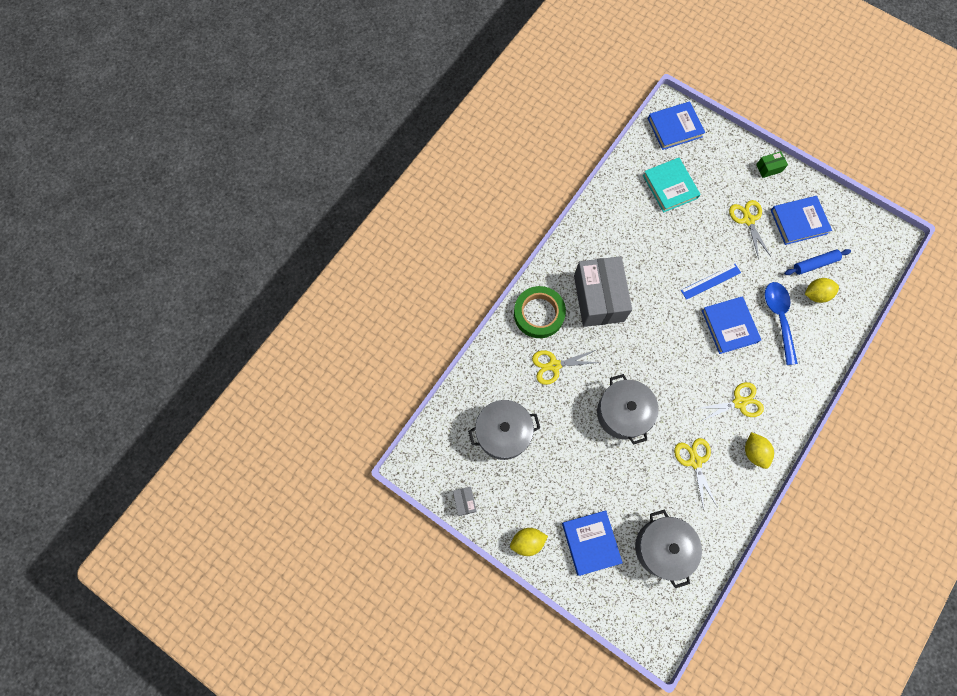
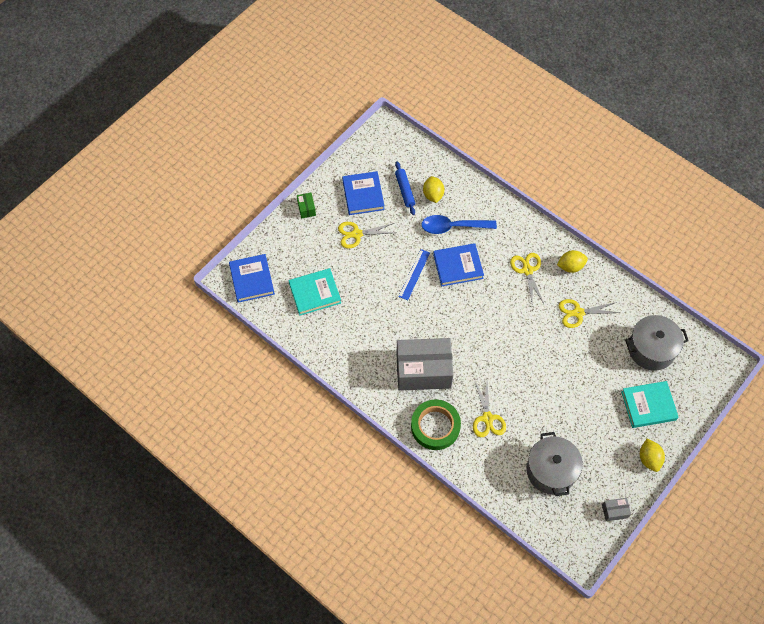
camera: 85 degrees left, 10 degrees down
(590, 542) = (648, 406): blue book -> turquoise book
(622, 413) = (534, 364): grey pot -> none
(710, 281) = (414, 274): blue ruler -> blue ruler turned 45 degrees clockwise

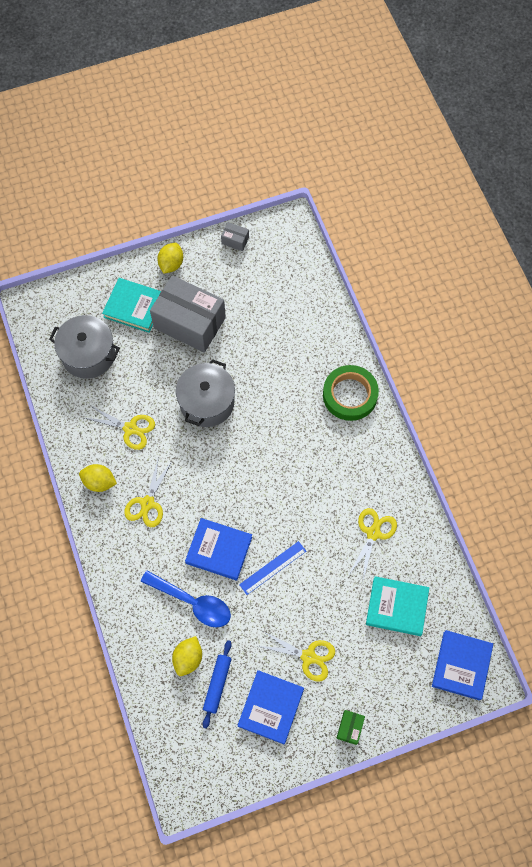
camera: 150 degrees left, 5 degrees up
(423, 371) = (328, 455): grey box -> grey box (189, 323)
(487, 418) = (294, 376): yellow scissors -> yellow scissors (373, 533)
(551, 470) = (267, 300): grey pot -> grey pot (207, 402)

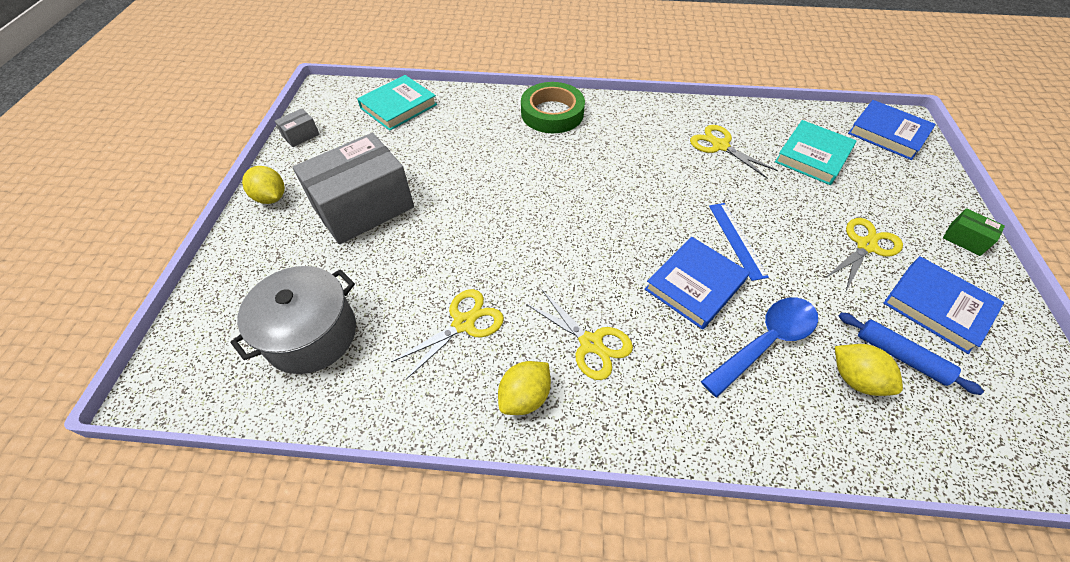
camera: 65 degrees left, 15 degrees down
(134, 307) = (291, 254): turquoise book -> turquoise book (398, 106)
(207, 402) = (481, 227): grey pot -> none

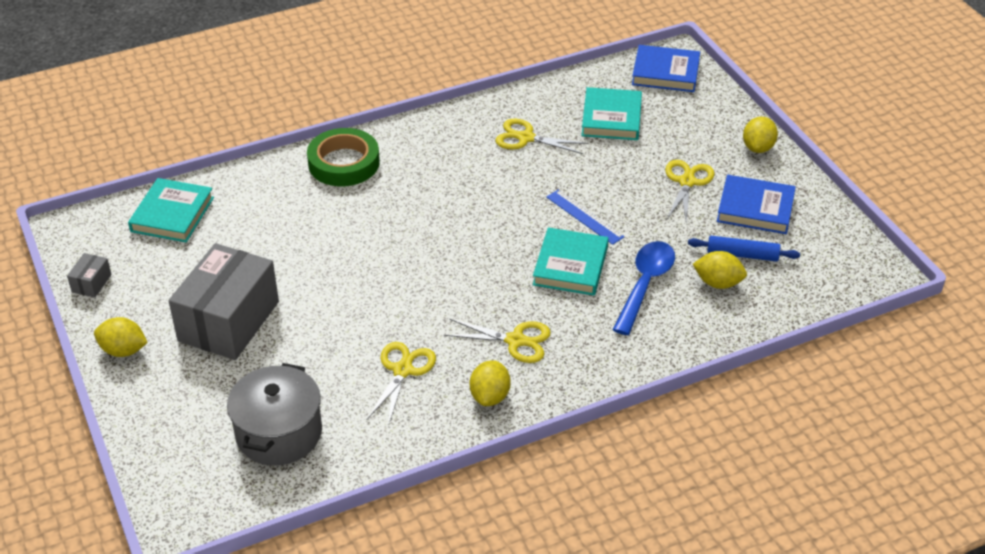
camera: 30 degrees left, 10 degrees down
(695, 285) = (570, 266): blue book -> turquoise book
(964, 239) = (758, 148): green box -> yellow lemon

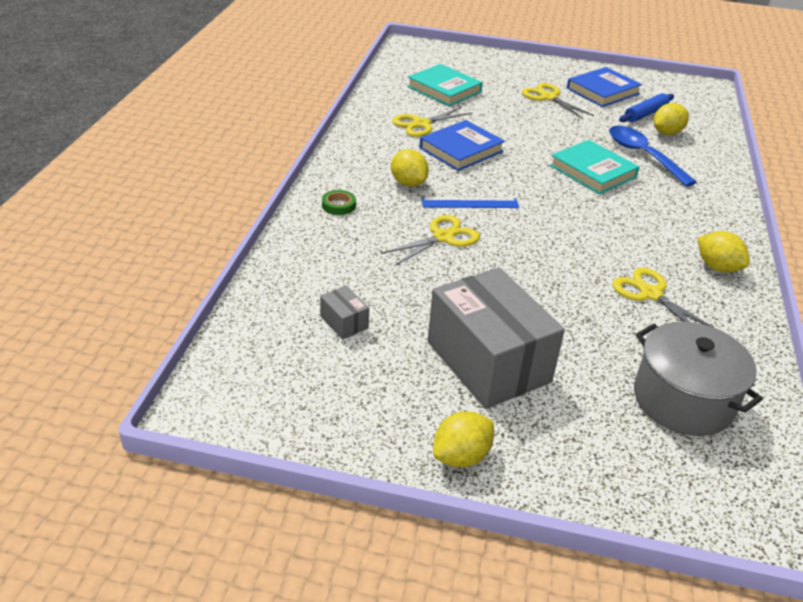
camera: 55 degrees left, 5 degrees down
(91, 283) = (319, 433): grey box -> grey box (344, 322)
(172, 214) = (278, 327): turquoise book -> none
(344, 163) = (338, 205): green tape -> green tape, size x0.44
(515, 341) = (659, 228): yellow scissors -> yellow scissors (443, 237)
(584, 217) = (542, 143): blue ruler -> blue ruler (470, 203)
(665, 72) = (421, 55): blue book -> blue book (461, 150)
(758, 148) = (541, 65): yellow lemon -> yellow lemon (408, 183)

